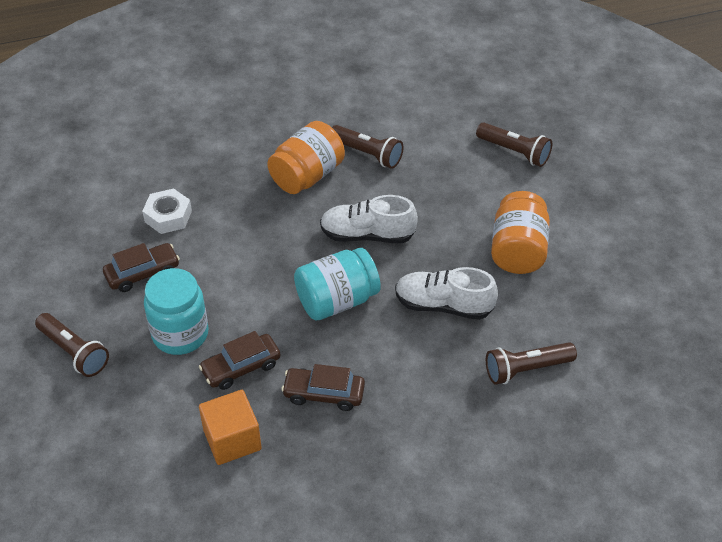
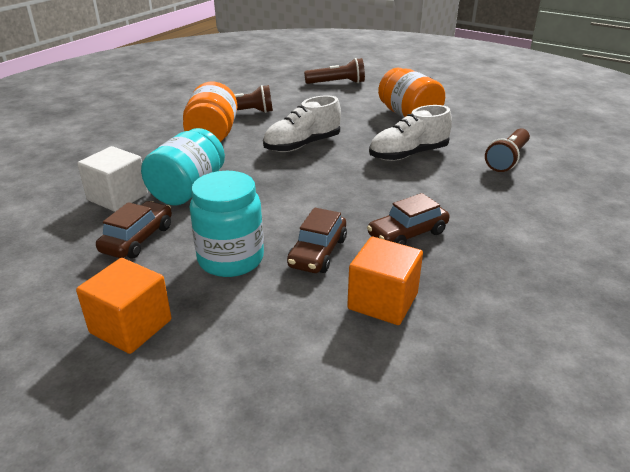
camera: 40 degrees left, 15 degrees down
(74, 352) = (131, 326): brown flashlight -> orange cube
(168, 216) = (117, 197): white nut -> white cube
(337, 300) = (333, 183): turquoise jar -> turquoise jar (188, 190)

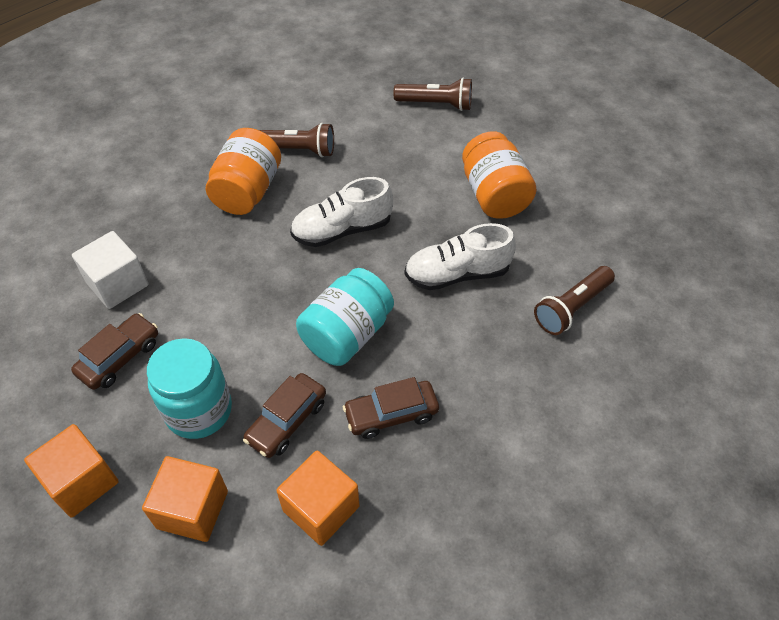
camera: 15 degrees right, 20 degrees up
(188, 190) = (191, 287): turquoise jar -> turquoise jar (347, 334)
(257, 325) = (192, 509): none -> orange cube

